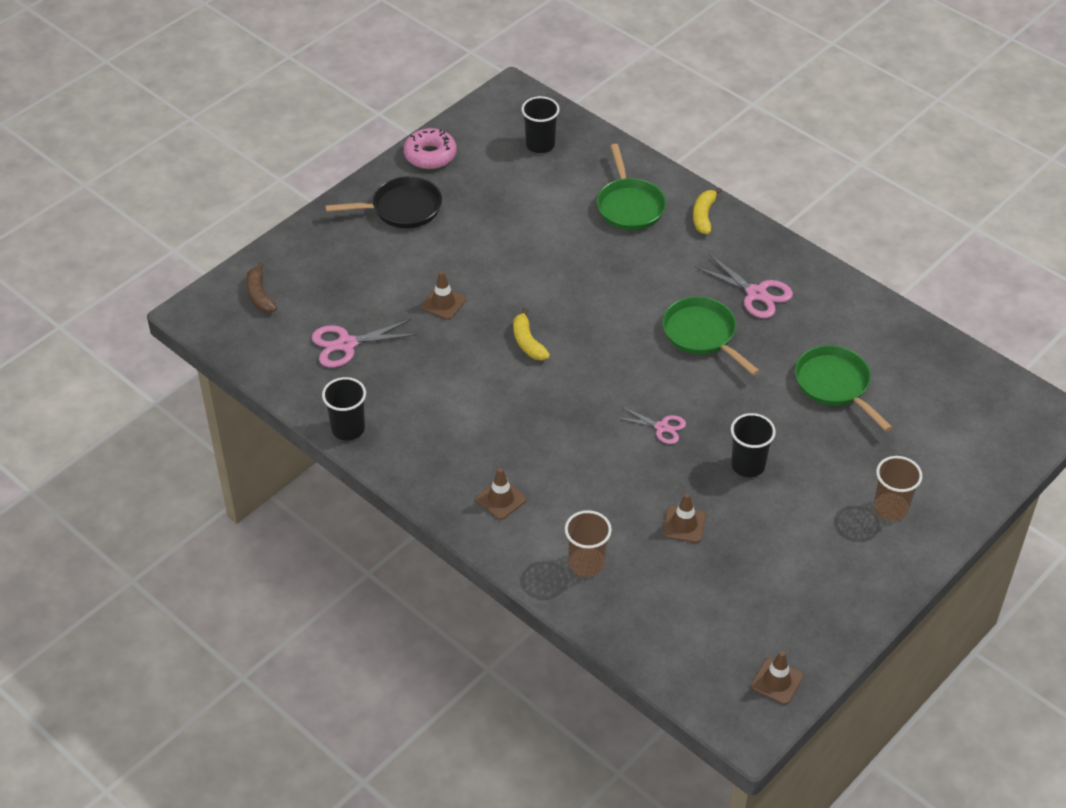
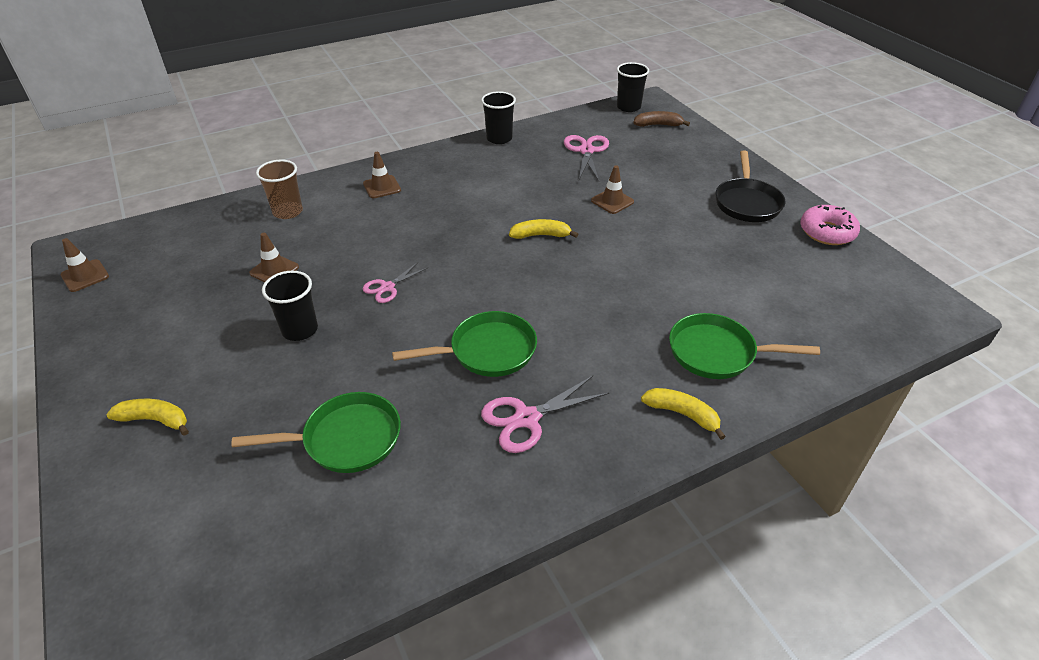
camera: 110 degrees right, 5 degrees down
(540, 145) = (840, 309): black cup -> black cup (628, 107)
(890, 508) = (155, 420): brown cup -> yellow banana

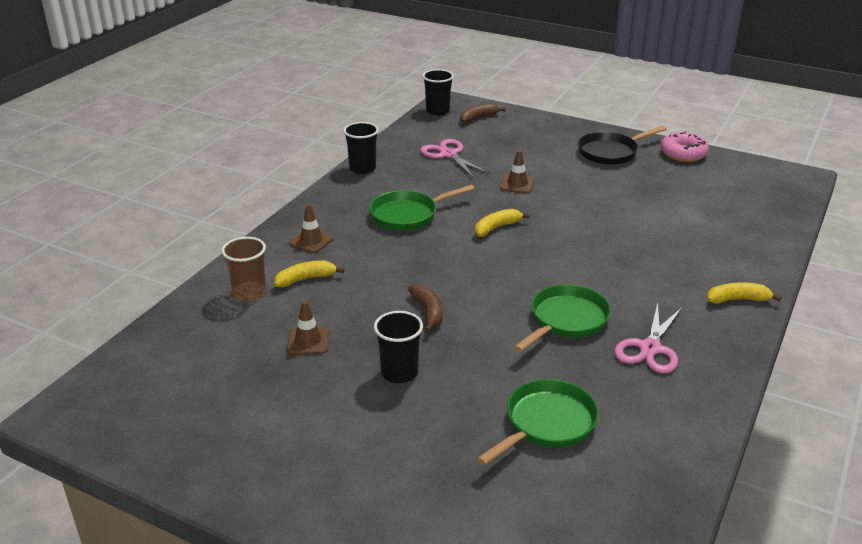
camera: 35 degrees left, 10 degrees down
(85, 276) = (114, 427): brown traffic cone -> none
(155, 420) = (372, 492): yellow banana -> yellow banana (306, 279)
(387, 287) = (428, 312): pink scissors -> brown banana
(717, 352) = (711, 254): green pan -> green pan (408, 215)
(747, 202) = (610, 152): black pan -> black pan turned 90 degrees clockwise

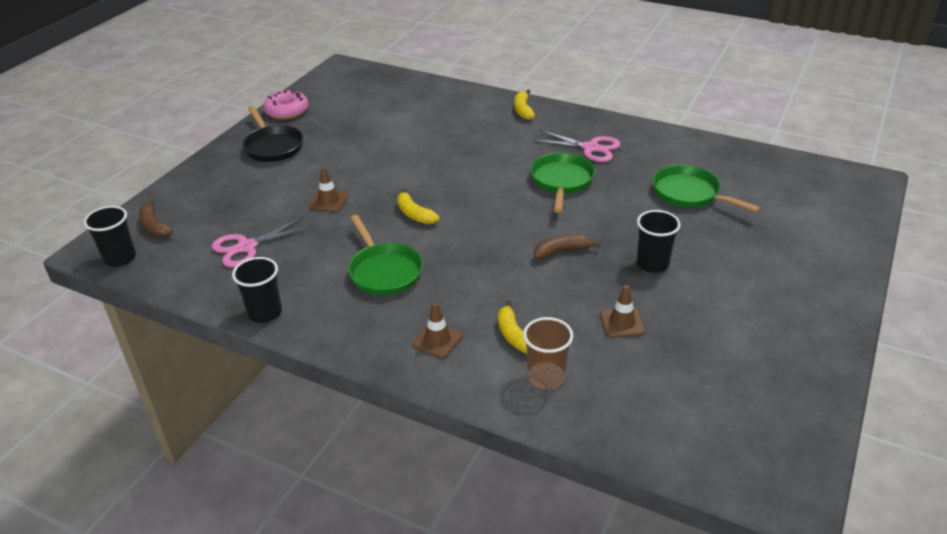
camera: 90 degrees left, 5 degrees up
(566, 320) = (561, 181): green pan -> green pan turned 60 degrees clockwise

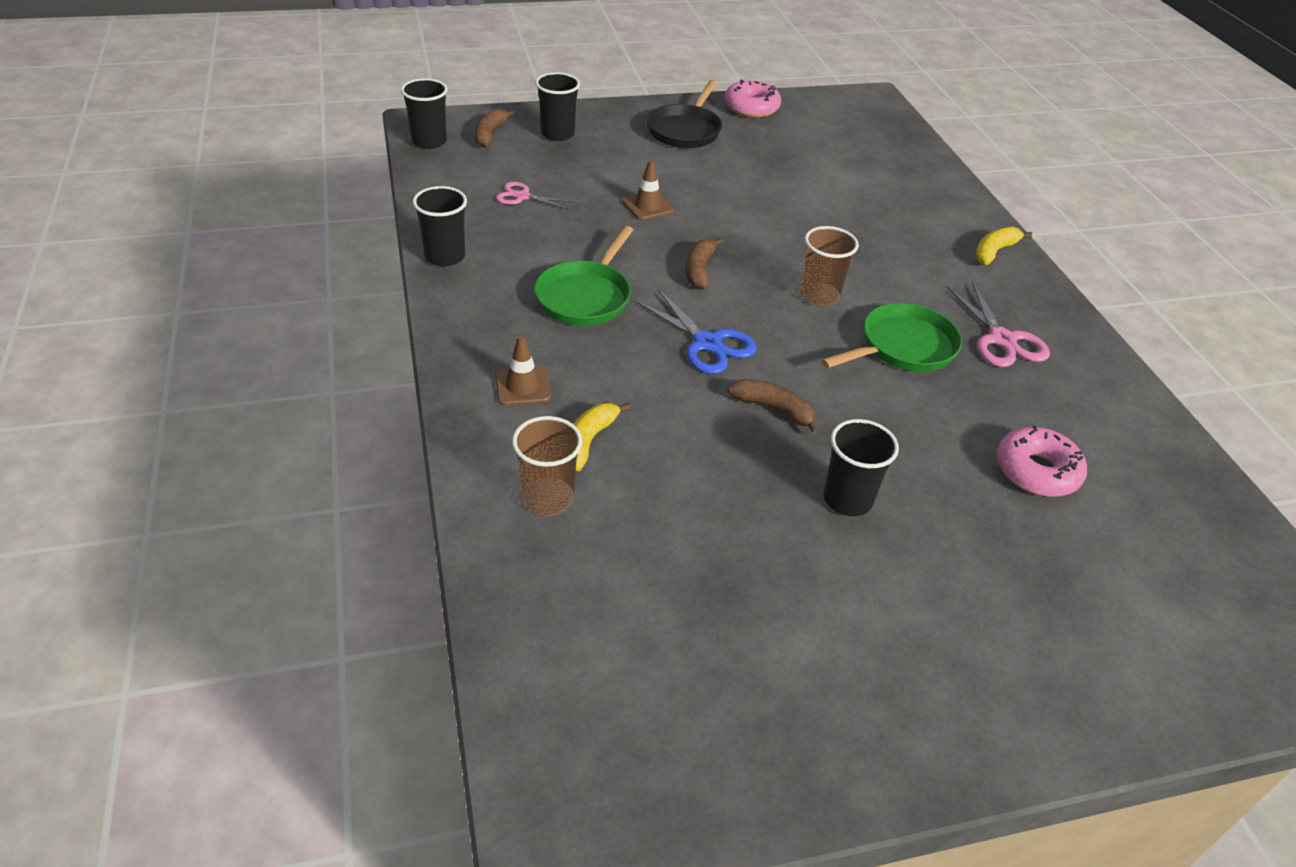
camera: 45 degrees right, 5 degrees up
(199, 197) = (557, 134): none -> black cup
(247, 247) = (522, 196): pink scissors -> pink scissors, size x0.64
(414, 214) = (699, 270): yellow banana -> brown banana
(482, 246) = (707, 343): none -> blue scissors
(489, 185) = (819, 296): none -> brown cup
(622, 323) = (706, 521): brown traffic cone -> none
(689, 194) = (1036, 471): green pan -> pink donut

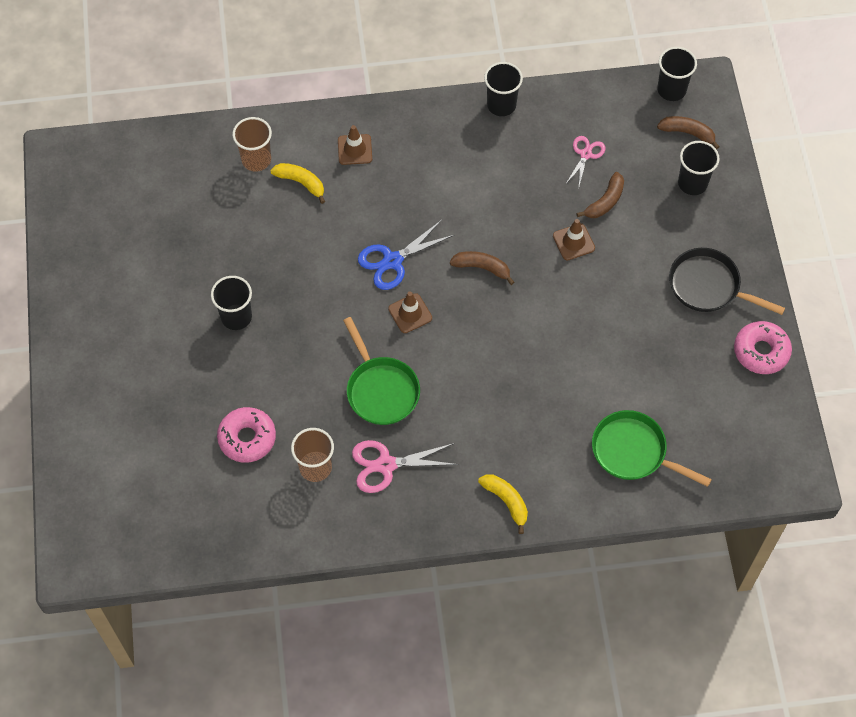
camera: 100 degrees right, 20 degrees up
(585, 296) = (450, 190): green pan -> green pan (633, 451)
(774, 409) = (321, 291): brown banana -> brown banana (605, 201)
(783, 326) = (410, 313): none -> brown traffic cone
(819, 296) = (446, 346): brown cup -> brown cup (315, 467)

